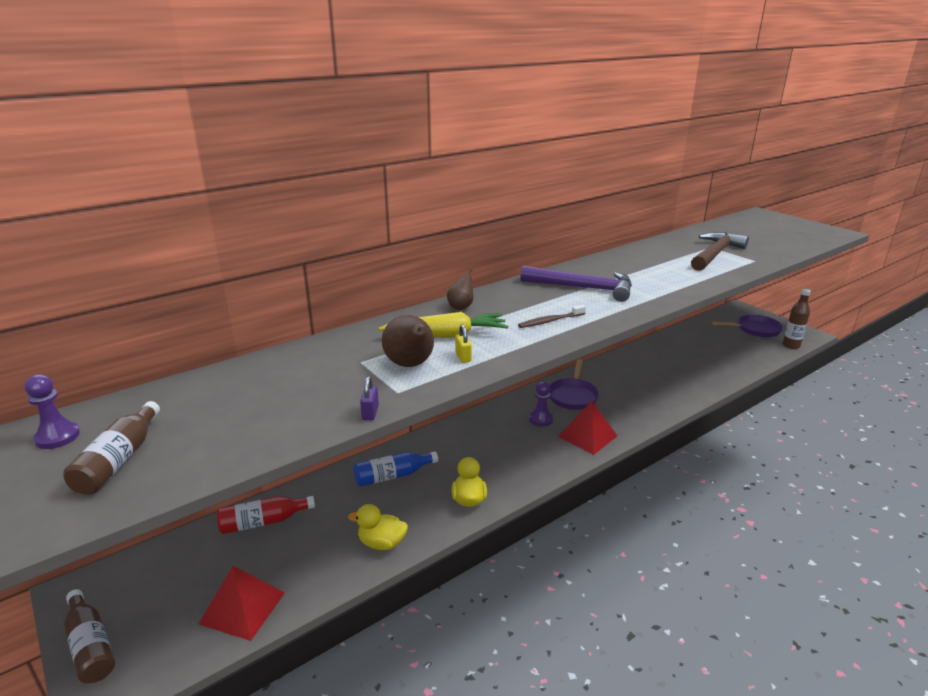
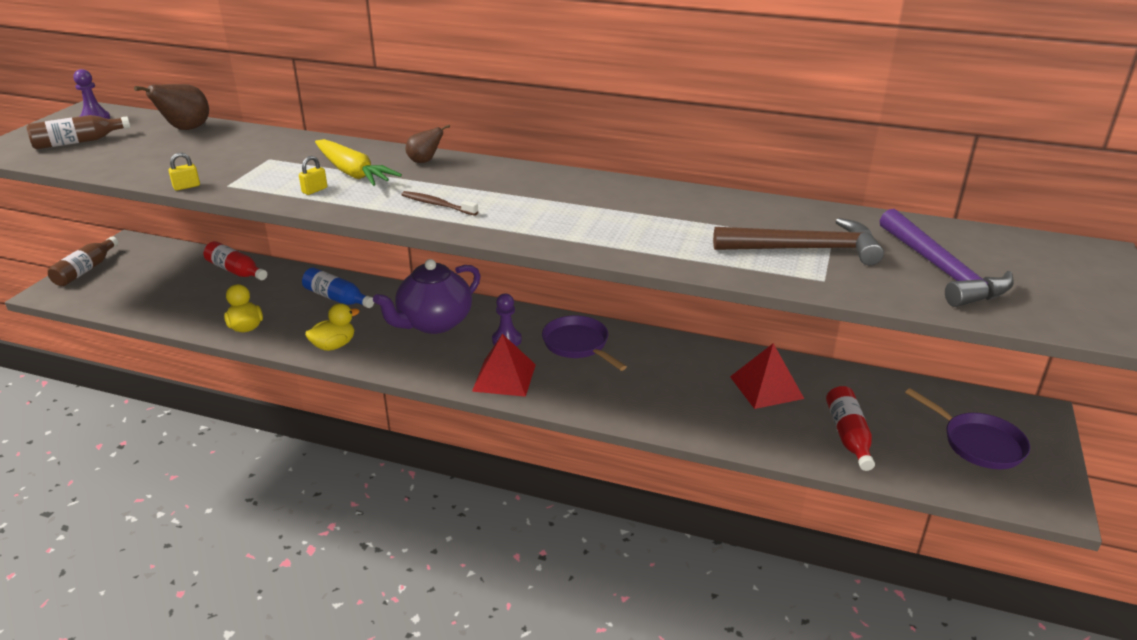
camera: 55 degrees right, 5 degrees up
(243, 608) = (143, 302): red pyramid -> red pyramid (766, 387)
(370, 413) = (186, 186): purple padlock -> yellow padlock
(410, 365) = (280, 176): brown pear -> brown pear (186, 129)
(485, 441) = (434, 323): none -> purple teapot
(573, 396) = (578, 345): purple pan -> purple pan turned 75 degrees clockwise
(583, 288) = (551, 199): purple hammer -> purple hammer (941, 270)
(730, 355) = (848, 436): none -> red bottle
(791, 345) = (974, 490): brown bottle -> none

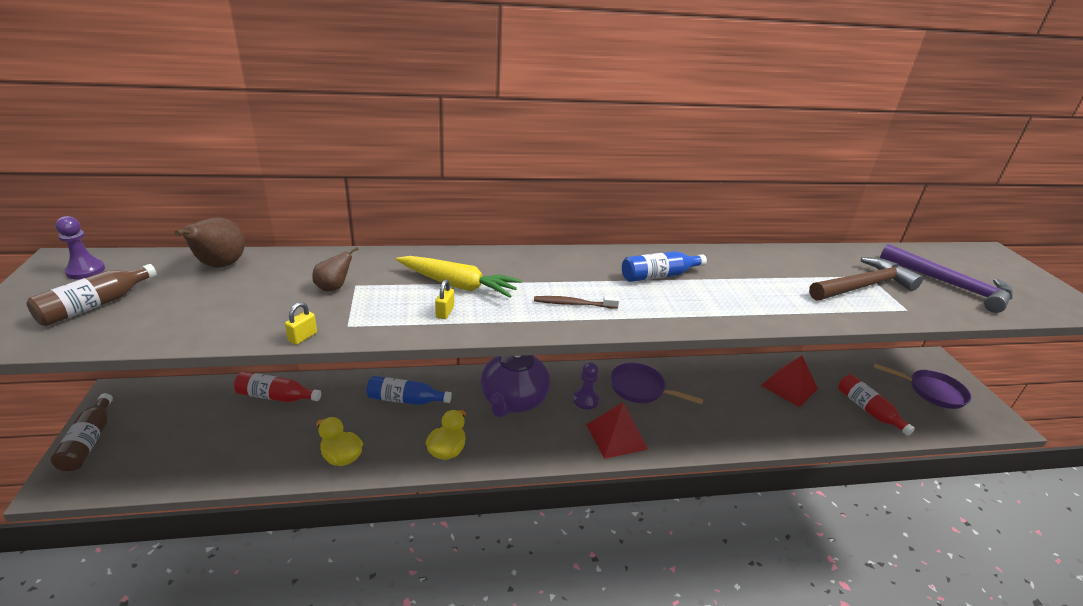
camera: 30 degrees left, 0 degrees up
(425, 161) = (507, 260): brown pear -> brown pear (334, 288)
(562, 198) = (659, 276): none -> blue bottle

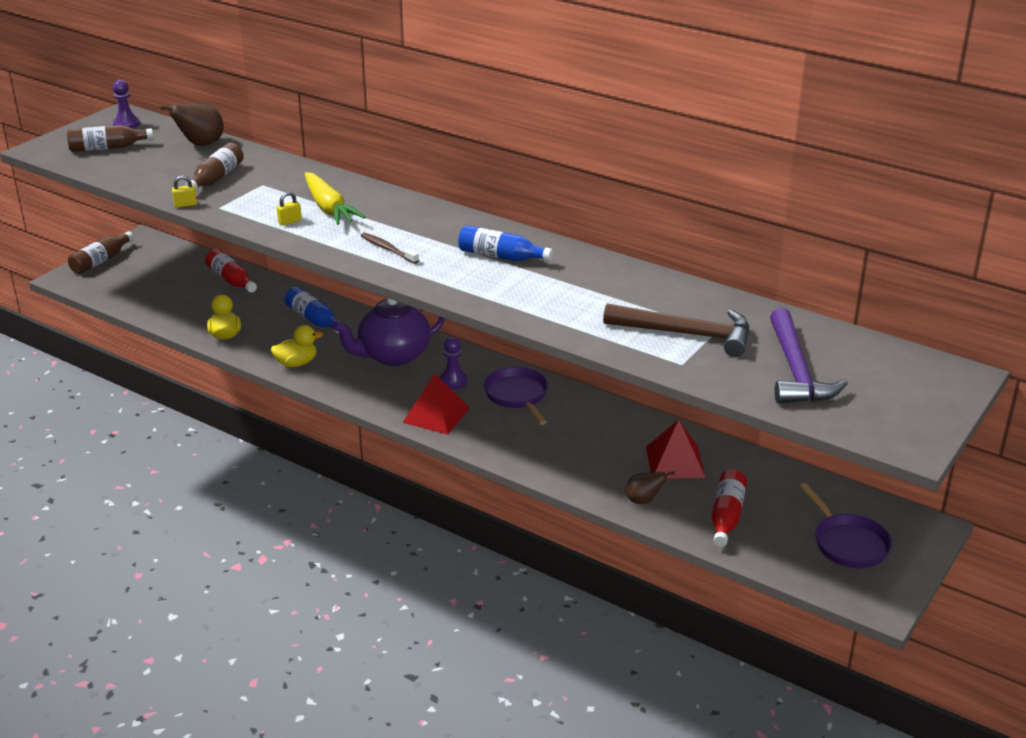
camera: 45 degrees right, 0 degrees up
(293, 295) = (216, 178): none -> brown bottle
(334, 288) = (246, 182): brown pear -> brown pear (643, 500)

